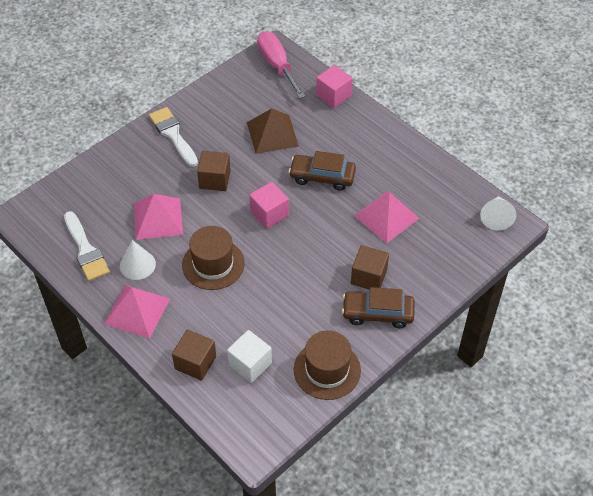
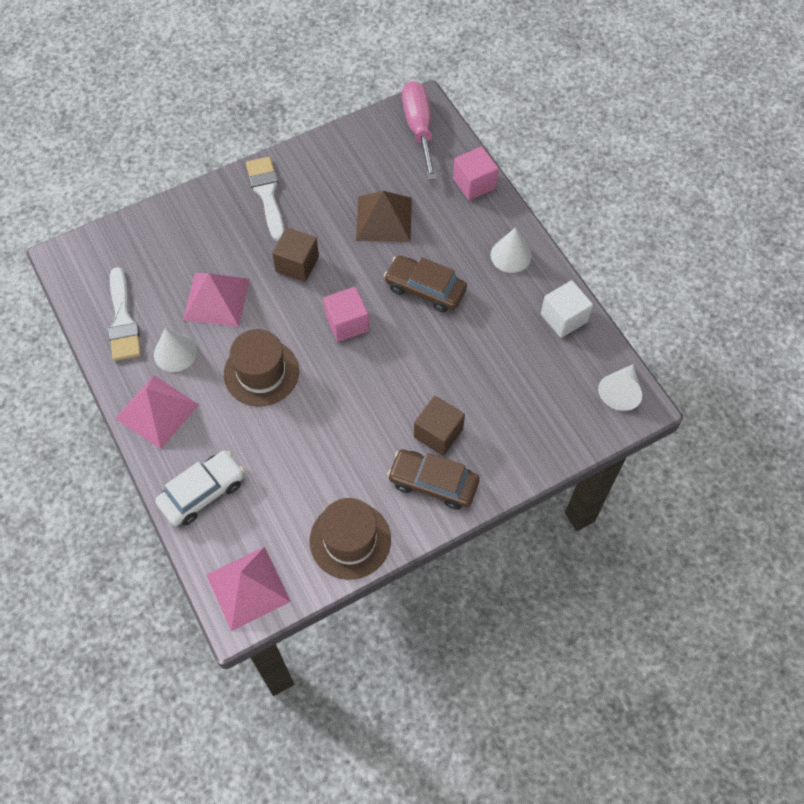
camera: 15 degrees right, 10 degrees up
(195, 362) = (202, 492): brown cube -> white car
(250, 364) = (264, 510): white cube -> white cube (564, 318)
(379, 140) = (510, 255): none -> white cone
(386, 217) = (485, 359): pink pyramid -> pink pyramid (248, 588)

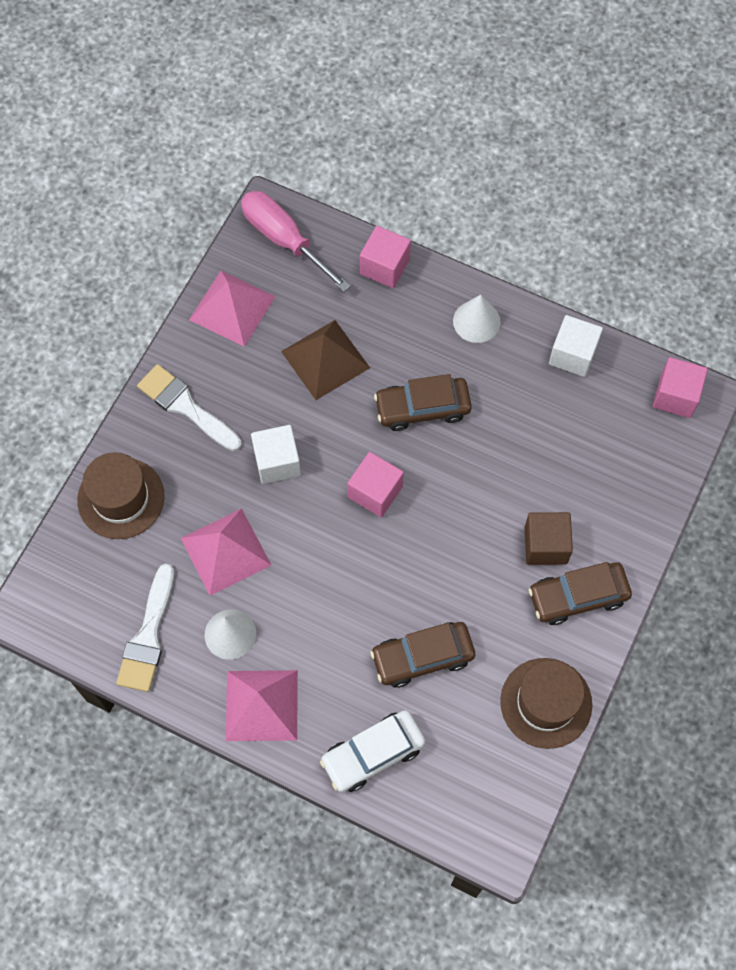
camera: 35 degrees left, 5 degrees up
(123, 320) = (148, 636): white brush -> white brush turned 60 degrees clockwise
(202, 492) = (373, 754): white car -> white car turned 135 degrees counterclockwise
(248, 588) = (490, 813): pink pyramid -> pink pyramid (232, 308)
(261, 372) = (332, 597): brown hat -> brown hat (121, 498)
(289, 451) = (422, 657): none -> brown car
(297, 264) = (277, 462): brown cube -> white cube
(620, 392) = (675, 396): white cone -> pink cube

